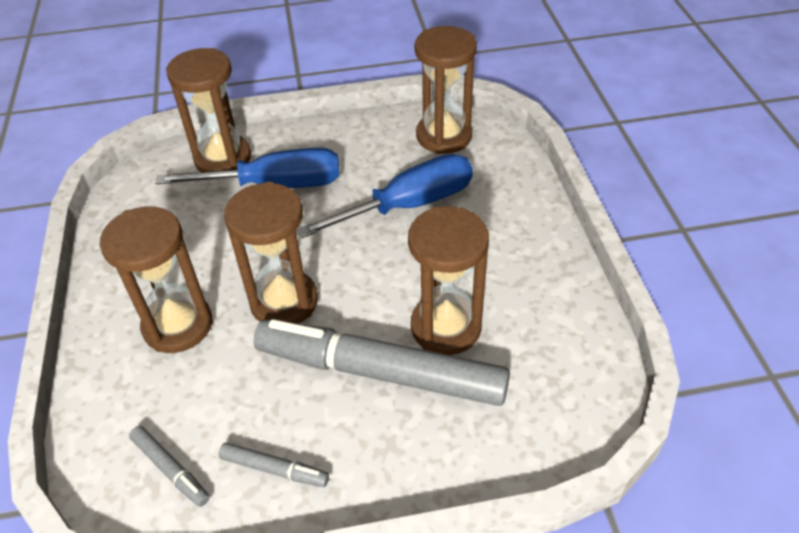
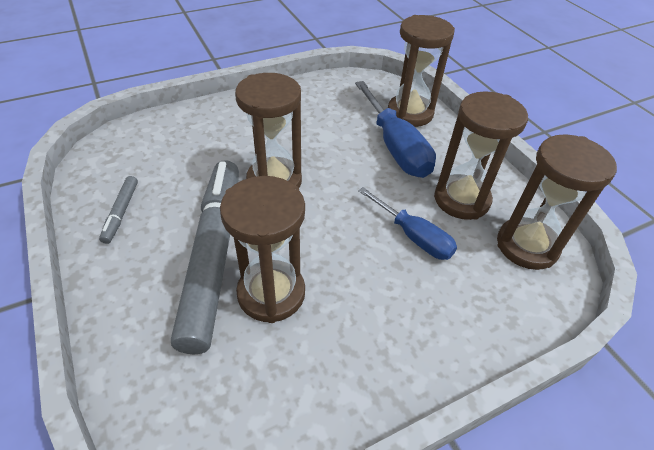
camera: 70 degrees right, 0 degrees up
(170, 469) = (123, 163): grey marker -> none
(178, 325) = (240, 135): brown hourglass -> brown hourglass (461, 199)
(408, 205) = (413, 236): blue screwdriver -> blue screwdriver, size x0.64

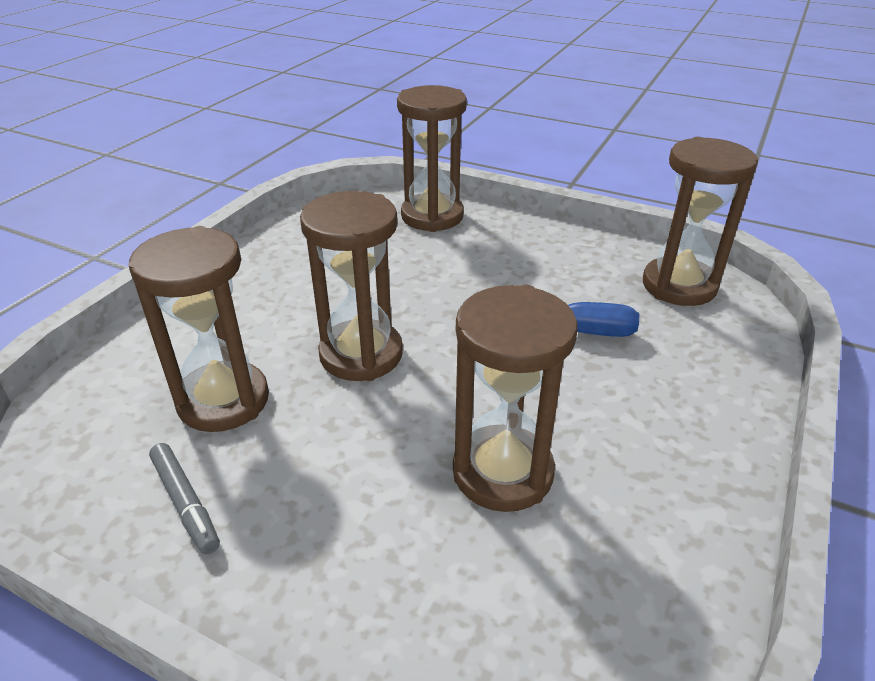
camera: 35 degrees left, 10 degrees down
(214, 255) = (384, 475): grey marker -> none
(395, 147) = (456, 255): blue screwdriver -> none
(461, 199) = (578, 274): brown hourglass -> brown hourglass (223, 400)

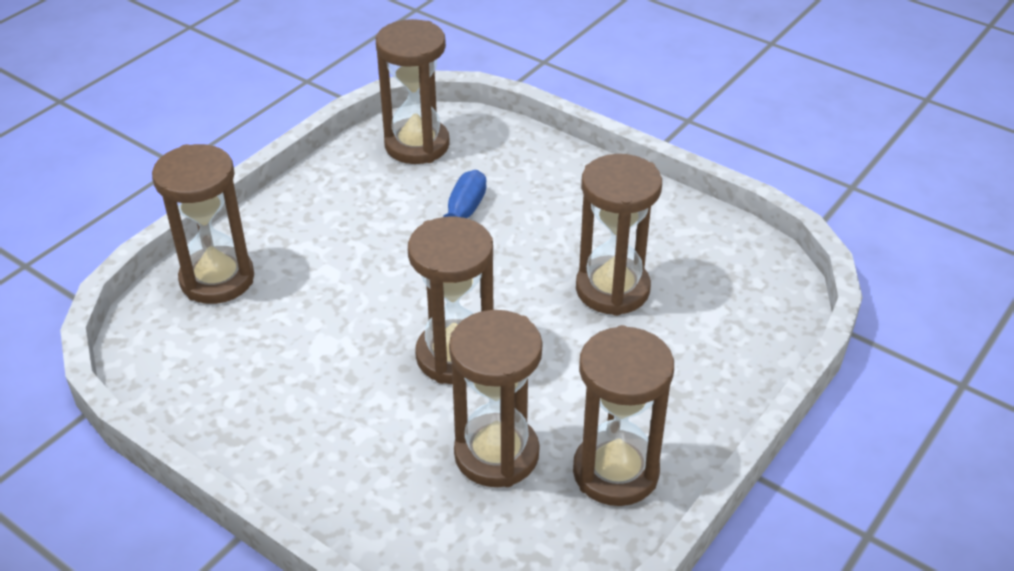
camera: 80 degrees left, 5 degrees up
(185, 503) = (615, 472): grey marker -> brown hourglass

